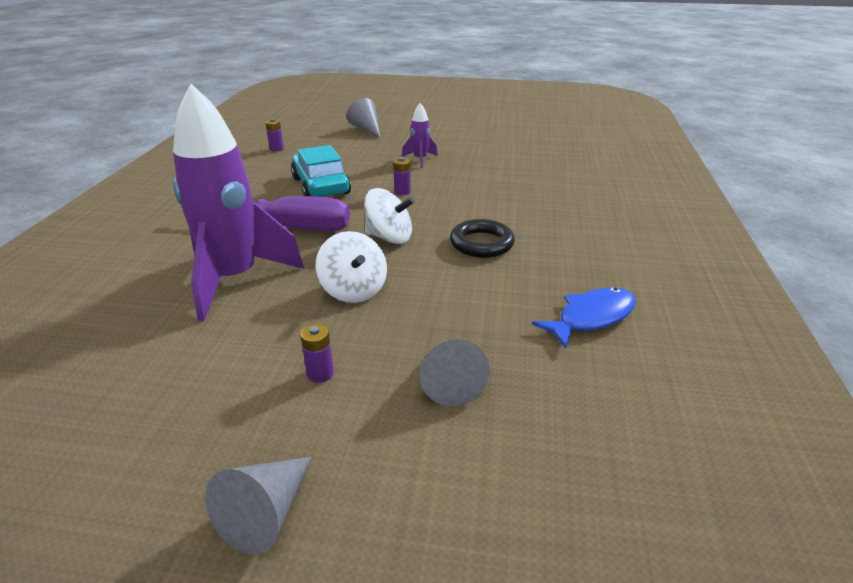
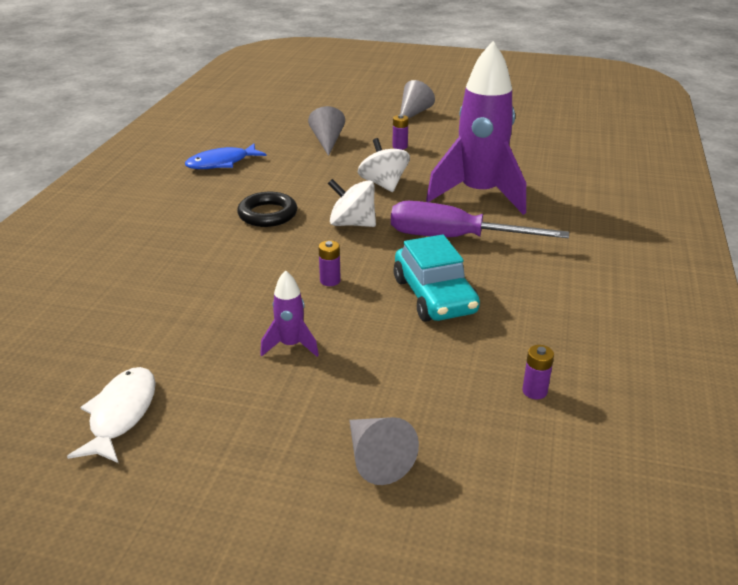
camera: 175 degrees left, 0 degrees up
(498, 136) = (121, 414): none -> white fish

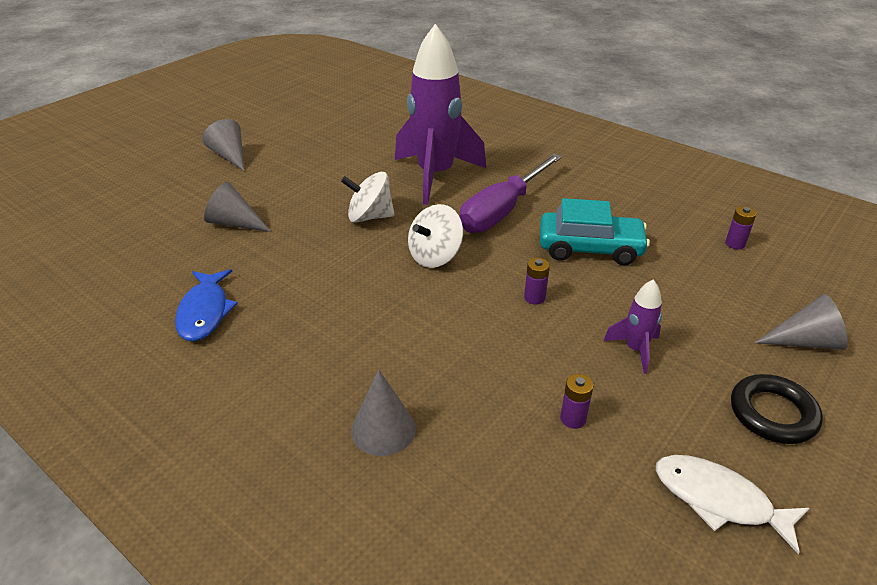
camera: 65 degrees left, 5 degrees up
(140, 252) = (383, 429): none -> grey cone
(267, 214) = (371, 306): black ring -> black ring (772, 413)
(400, 146) = (298, 185): purple battery -> purple battery (573, 419)

